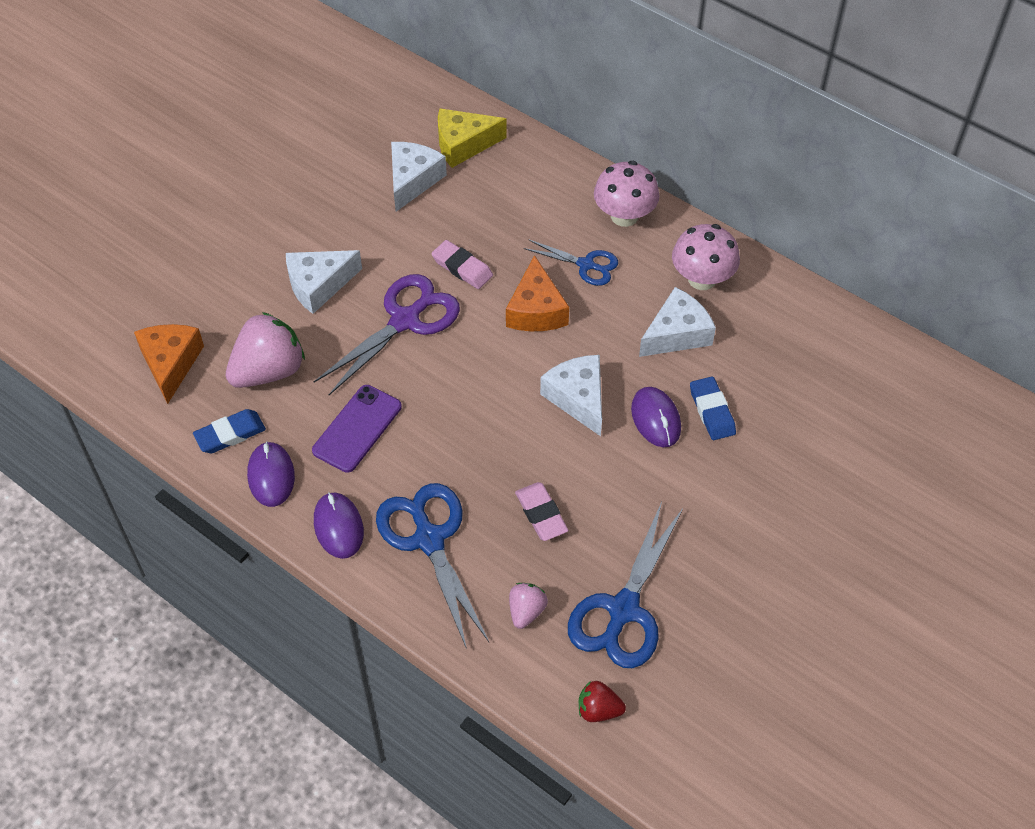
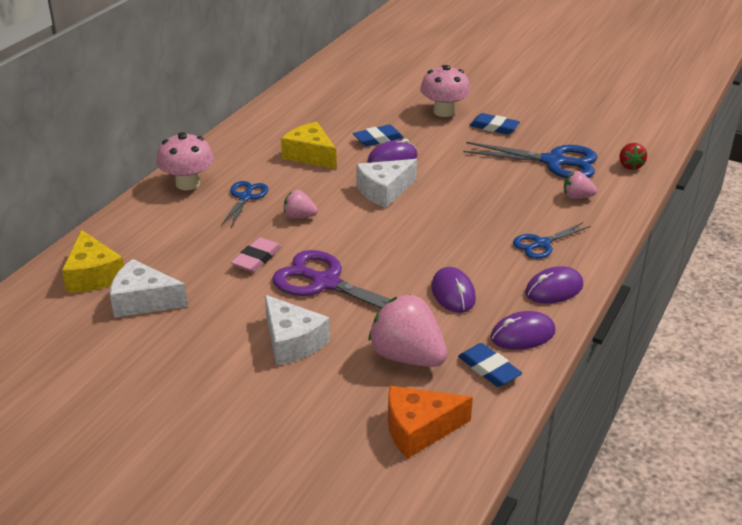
camera: 100 degrees left, 20 degrees down
(357, 428) = (453, 293): purple phone -> purple mouse
(429, 539) = (541, 244): blue scissors -> blue scissors, size x0.58
(536, 310) = (299, 216): orange cheese -> pink strawberry
(541, 514) = (495, 198): pink eraser -> none
(676, 334) = (310, 155): white cheese -> yellow cheese
(702, 279) = (253, 148): pink mushroom -> pink mushroom (444, 111)
(734, 559) = (494, 127): none -> blue eraser

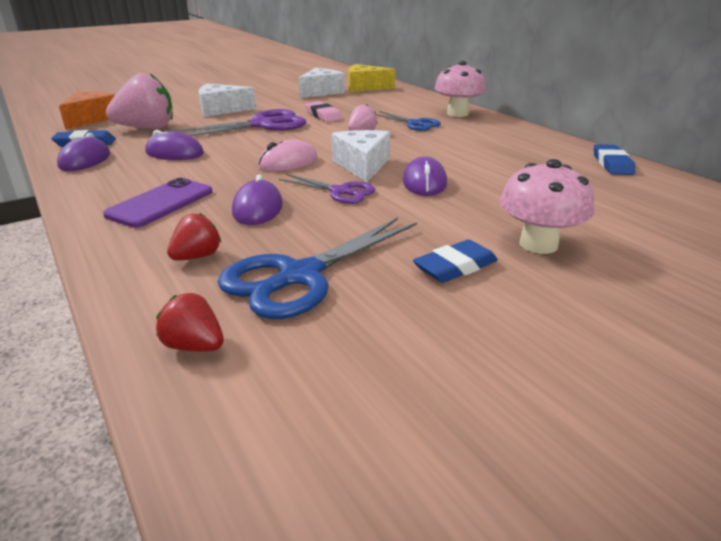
camera: 120 degrees right, 5 degrees down
(310, 155) = (470, 153): yellow cheese -> none
(378, 139) = (481, 186): blue eraser -> blue eraser (612, 164)
(412, 225) = (288, 162): none -> pink mouse
(443, 184) = (340, 192): none -> purple scissors
(541, 244) = (161, 203): blue scissors -> purple phone
(554, 289) = (98, 186): purple mouse -> purple mouse (257, 208)
(577, 197) = (197, 257): pink strawberry -> red strawberry

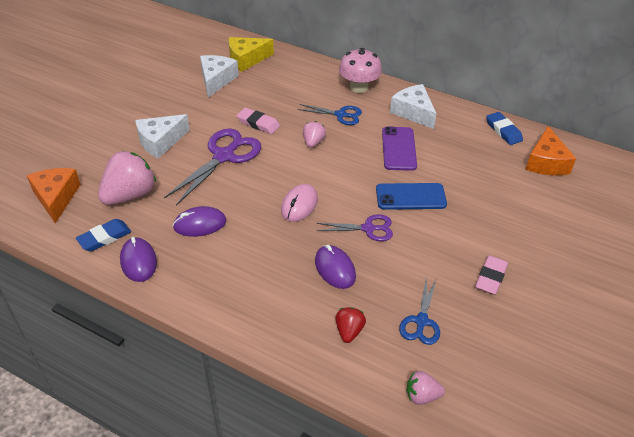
camera: 30 degrees left, 15 degrees up
(161, 203) = (265, 290): purple phone -> purple phone (399, 149)
(194, 346) = (422, 396): red strawberry -> pink strawberry
(299, 276) = (421, 322): blue scissors -> blue scissors, size x0.58
(362, 165) = (354, 190): white cheese -> white cheese (413, 112)
(424, 182) = (410, 197): purple mouse -> blue phone
(455, 267) = (491, 277): blue eraser -> pink eraser
(538, 244) = (516, 238): pink mushroom -> none
(656, 196) = (546, 162): none -> orange cheese

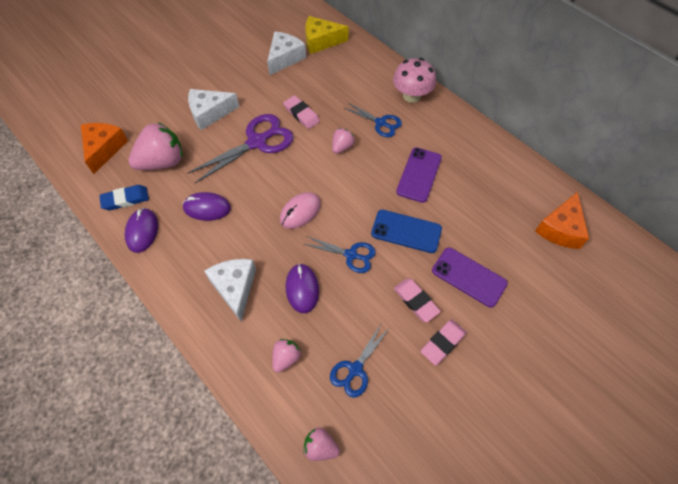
camera: 20 degrees right, 15 degrees up
(349, 331) = (286, 358): red strawberry -> pink strawberry
(368, 228) = (351, 255): purple scissors -> blue scissors
(413, 112) = (451, 137): white cheese -> white cheese (235, 288)
(449, 250) = (416, 301): none -> pink eraser
(486, 219) = (469, 277): none -> purple phone
(503, 131) = (533, 180): blue eraser -> none

